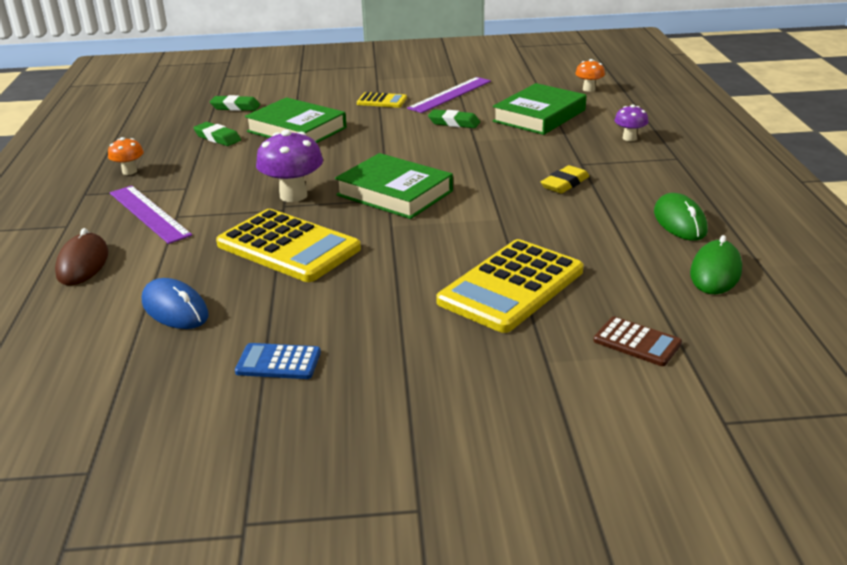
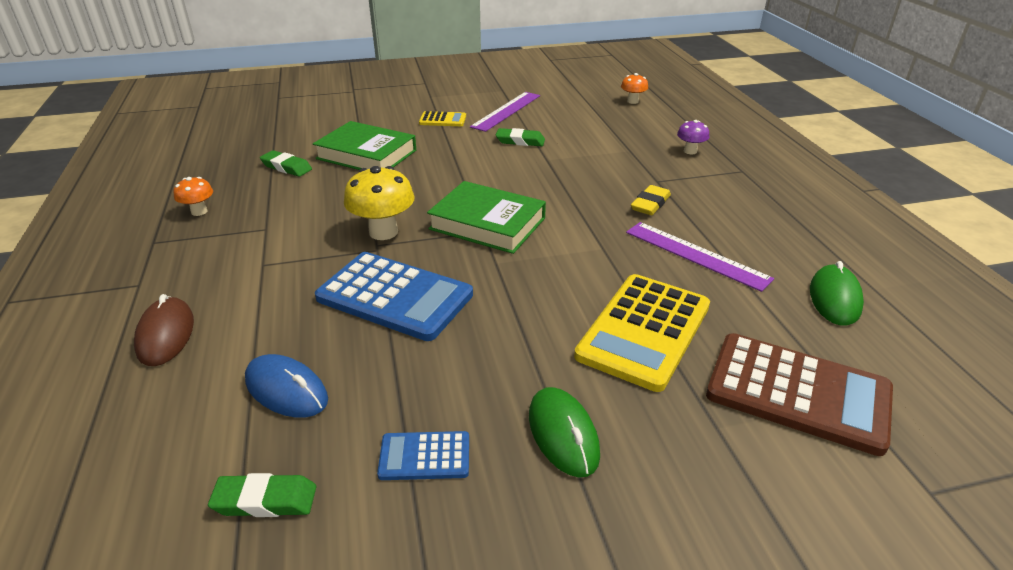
camera: 10 degrees left, 5 degrees up
(149, 213) = (231, 263): purple ruler -> purple ruler (696, 255)
(235, 107) = (297, 131): green eraser -> green eraser (265, 500)
(288, 247) = (395, 296): yellow calculator -> blue calculator
(293, 195) = (383, 232): purple mushroom -> yellow mushroom
(539, 116) = (598, 130): green book -> none
(637, 342) = (797, 393): brown calculator -> brown calculator, size x2.05
(679, 222) = (775, 241): green mouse -> green mouse (563, 434)

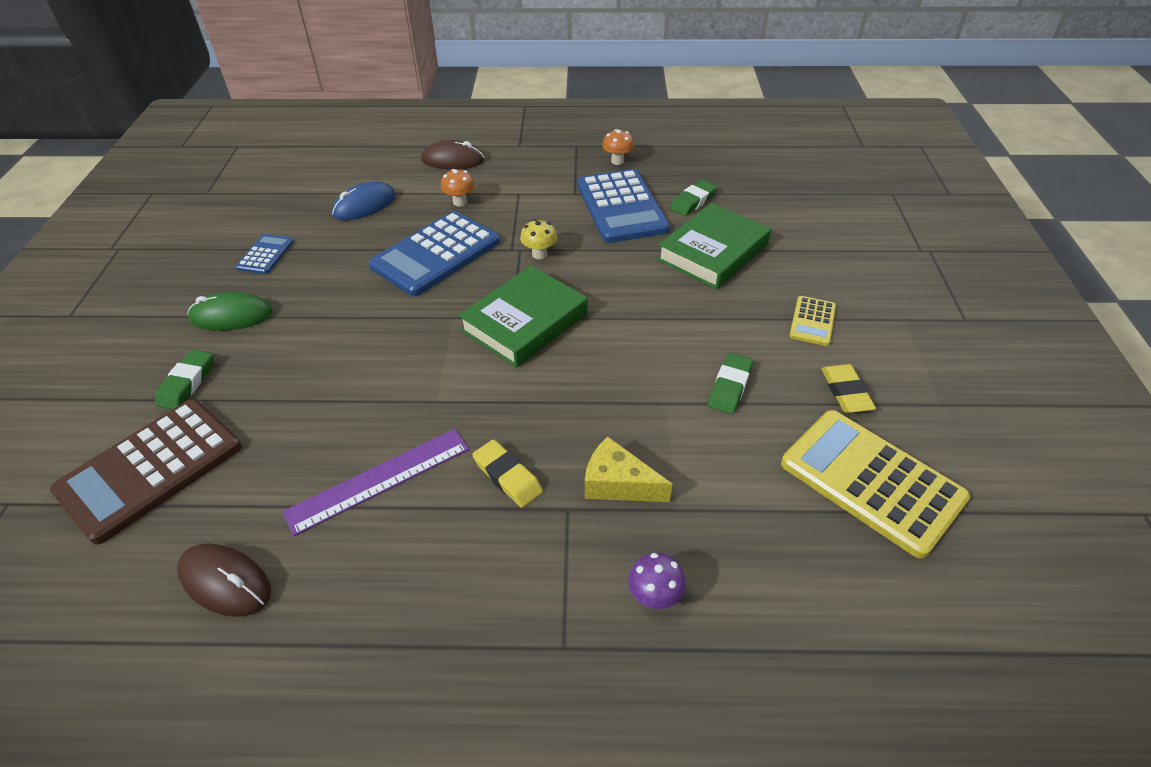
camera: 105 degrees right, 10 degrees up
(265, 500) = (283, 200): green eraser -> green eraser (187, 383)
(295, 200) = (621, 207): none -> blue calculator
(383, 232) = (539, 254): yellow mushroom -> yellow mushroom, size x0.56
(506, 111) = (845, 392): purple ruler -> yellow eraser
(626, 168) = (618, 484): none -> yellow cheese
(632, 101) = (896, 589): orange mushroom -> orange mushroom (460, 202)
(644, 331) = (295, 392): yellow calculator -> yellow calculator (871, 481)
(834, 298) = (225, 582): green mouse -> brown mouse

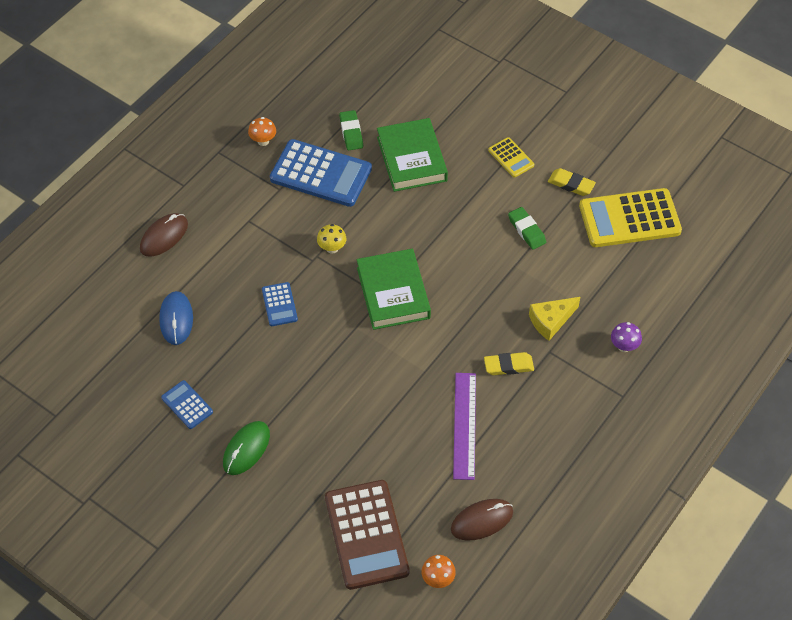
camera: 55 degrees left, 10 degrees up
(187, 383) = (299, 495): green eraser -> none
(436, 254) = (279, 304): blue calculator -> blue calculator, size x0.49
(460, 202) = (227, 260): orange mushroom -> orange mushroom (438, 579)

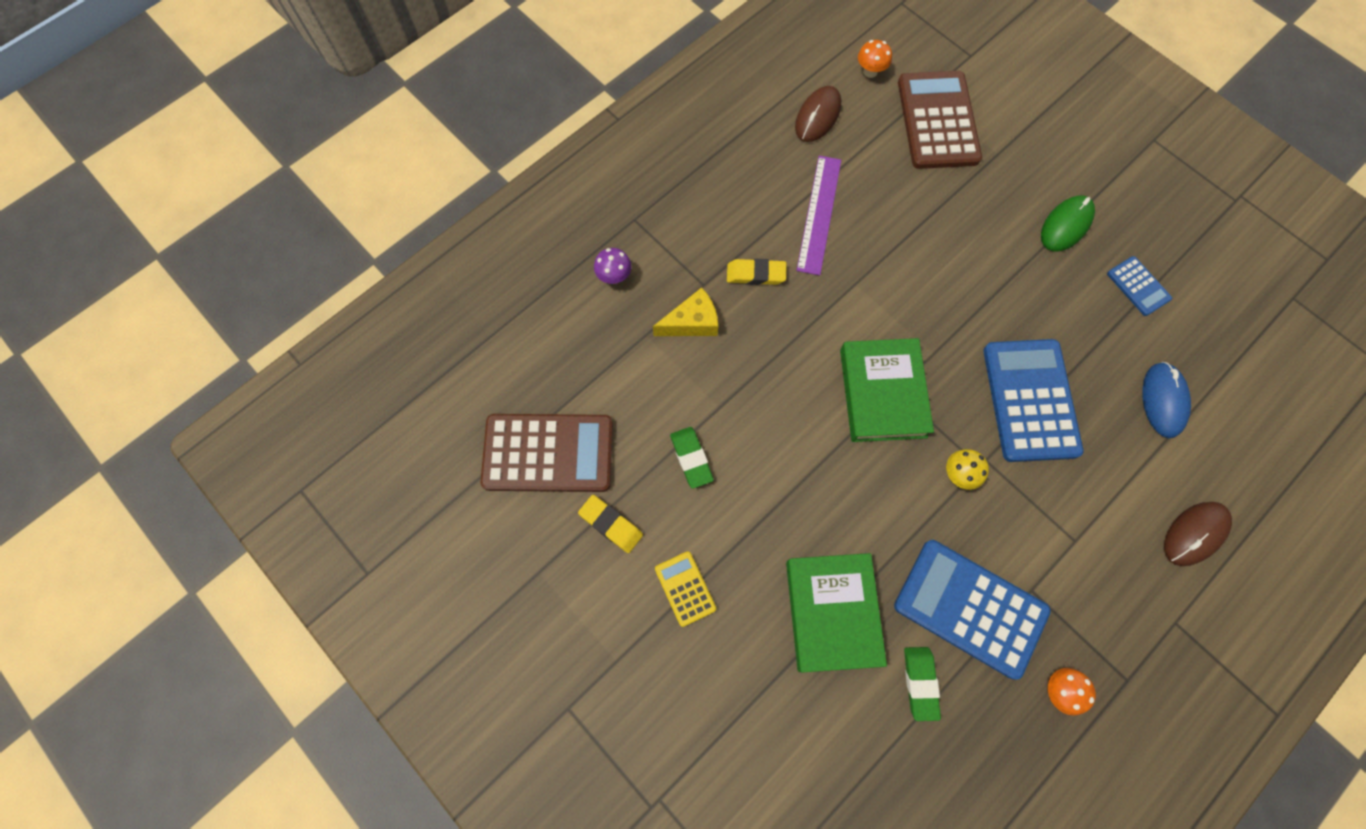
camera: 170 degrees left, 15 degrees up
(279, 304) = (1030, 400): blue calculator -> blue calculator, size x2.05
(482, 521) = (817, 116): brown mouse -> brown mouse turned 45 degrees counterclockwise
(629, 219) = (548, 453): yellow calculator -> brown calculator

